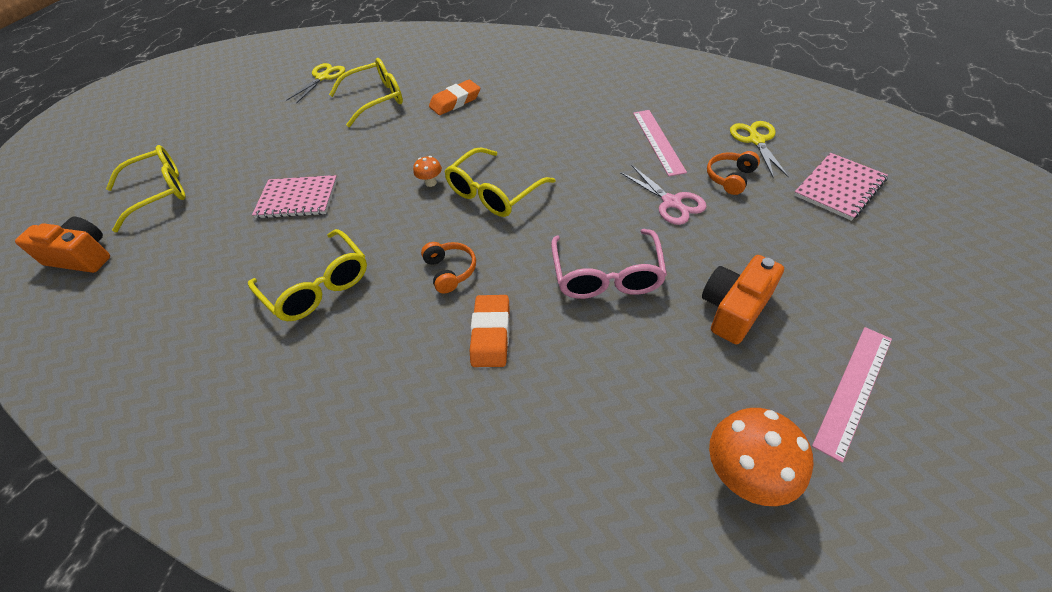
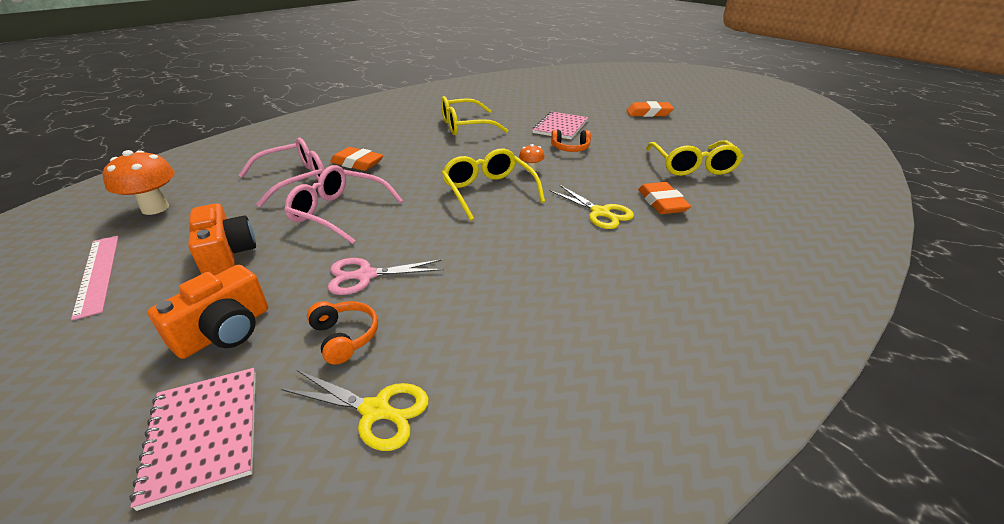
camera: 110 degrees right, 15 degrees down
(82, 257) = (561, 82): orange camera -> orange camera (225, 331)
(160, 192) = (607, 95): yellow glasses -> none
(232, 146) = (648, 113): none -> orange eraser
(323, 77) = (753, 149): yellow scissors -> yellow scissors (600, 213)
(450, 271) = (425, 161): orange headphones -> orange headphones (570, 148)
(572, 370) = (295, 179): none -> pink glasses
(658, 141) = (467, 311): pink ruler -> none

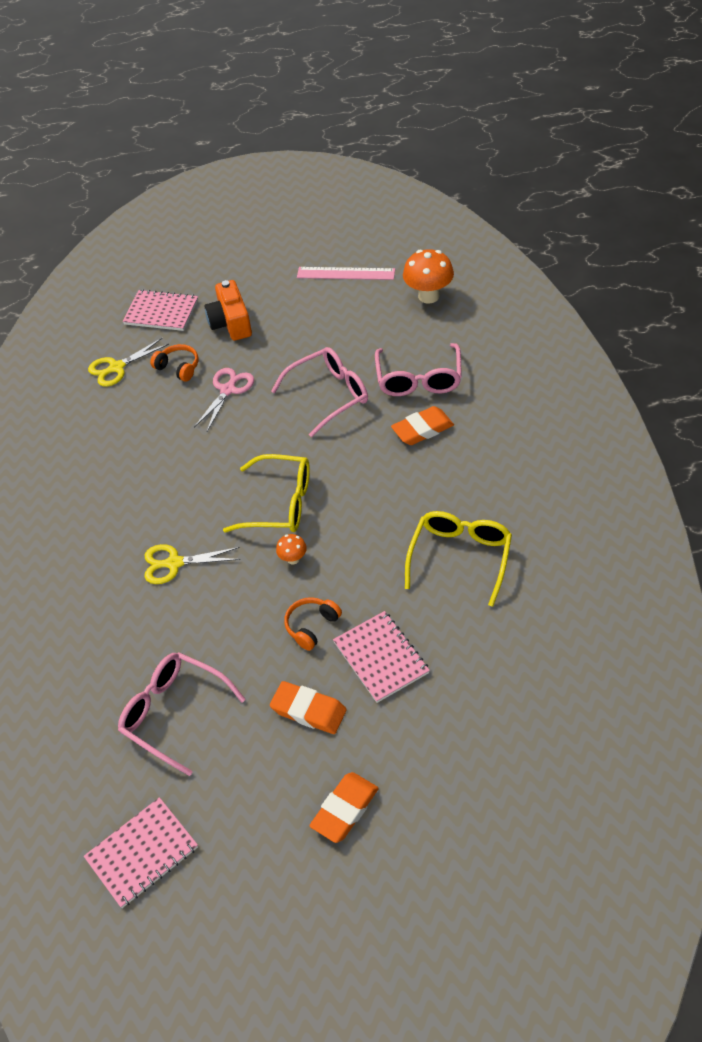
camera: 130 degrees right, 15 degrees up
(227, 254) = (318, 329): orange camera -> none
(344, 337) = (178, 368): orange headphones -> orange headphones turned 150 degrees counterclockwise
(662, 202) = (145, 622): orange eraser -> orange eraser (308, 710)
(692, 166) = (174, 713): yellow glasses -> pink glasses
(765, 145) = (142, 853): none -> pink notebook

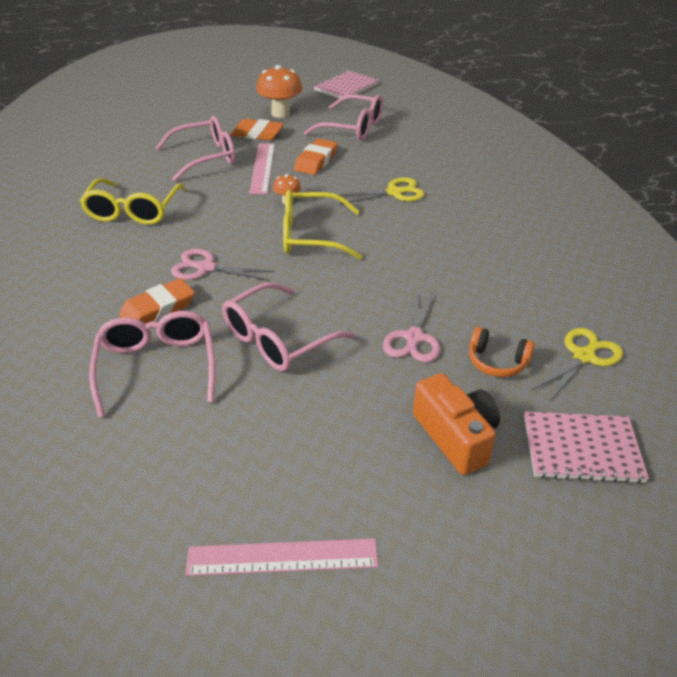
camera: 165 degrees right, 10 degrees down
(312, 626) = (262, 168): orange headphones -> pink ruler
(345, 810) = (227, 105): orange eraser -> orange eraser (316, 161)
(381, 658) = (206, 157): pink notebook -> pink glasses
(383, 471) = (205, 268): none -> pink scissors
(428, 296) = (126, 512): orange mushroom -> orange mushroom (280, 113)

